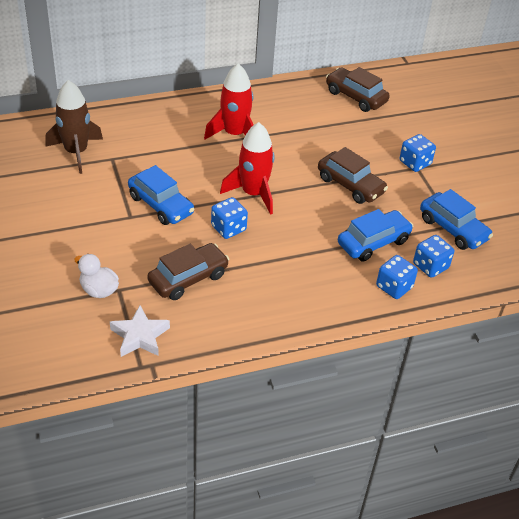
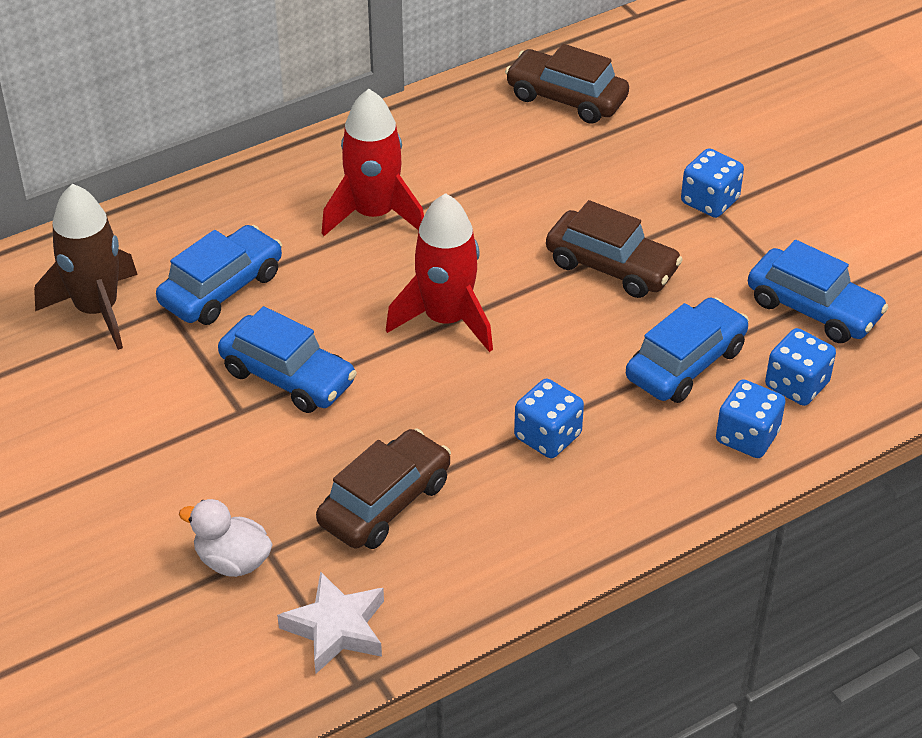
camera: 10 degrees left, 0 degrees up
(143, 154) = (221, 288): none -> blue car
(228, 228) = (424, 393): blue dice -> blue dice (547, 436)

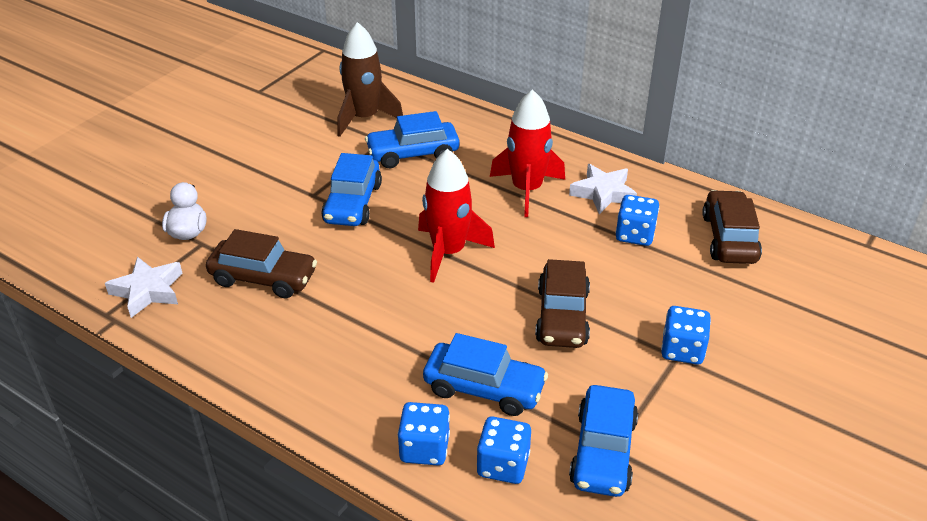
camera: 65 degrees right, 5 degrees down
(221, 288) = (413, 154): blue car -> blue car turned 150 degrees clockwise
(425, 156) = (603, 193): none -> white star
(547, 436) = (363, 335): blue dice -> blue dice (635, 235)

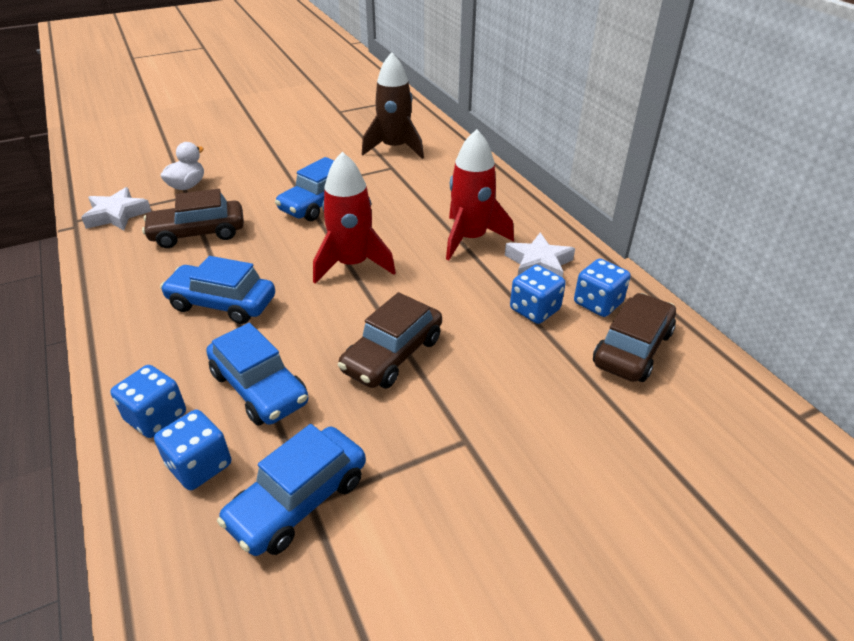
camera: 30 degrees right, 0 degrees up
(263, 278) = (198, 233): brown car -> brown car turned 120 degrees clockwise
(413, 154) = (404, 183): blue car -> blue car (222, 303)
(682, 350) = (478, 437): blue dice -> blue dice (598, 303)

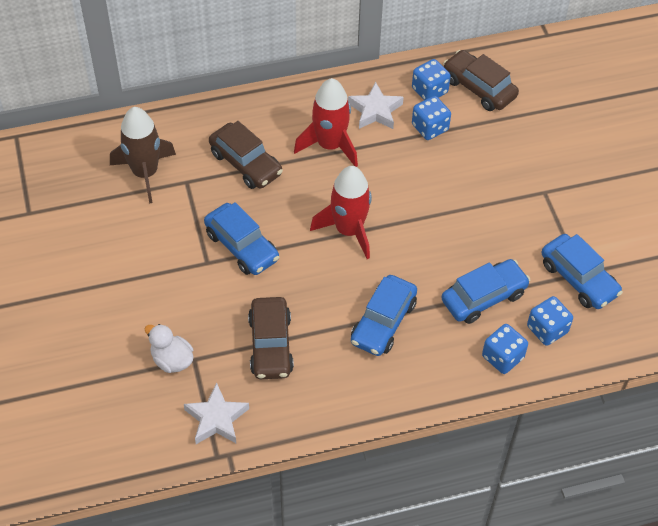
camera: 80 degrees left, 15 degrees up
(393, 355) = (463, 217): brown car -> brown car (246, 163)

